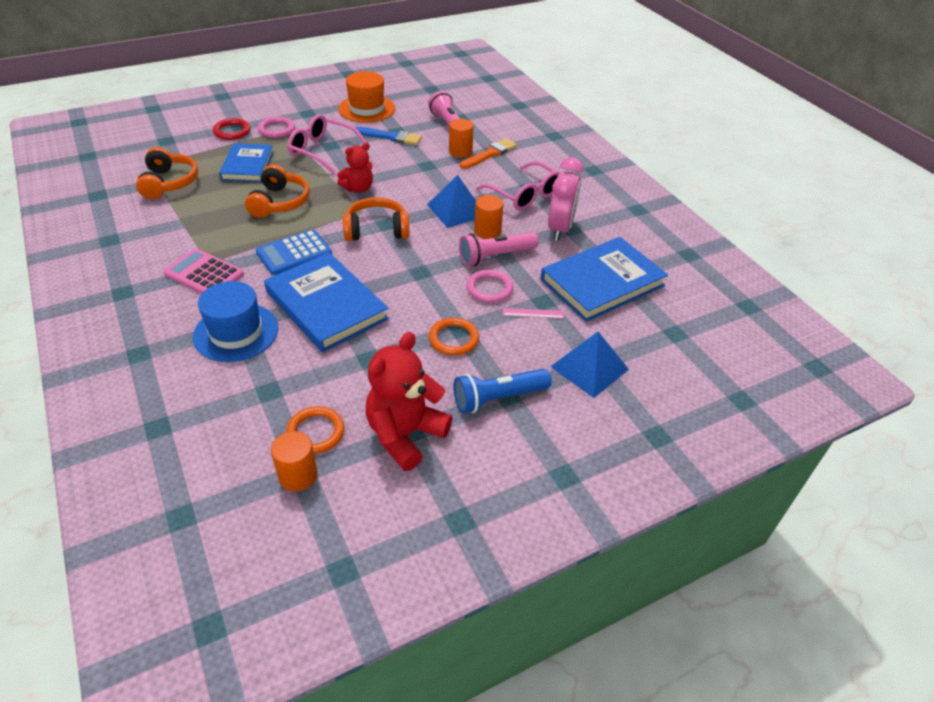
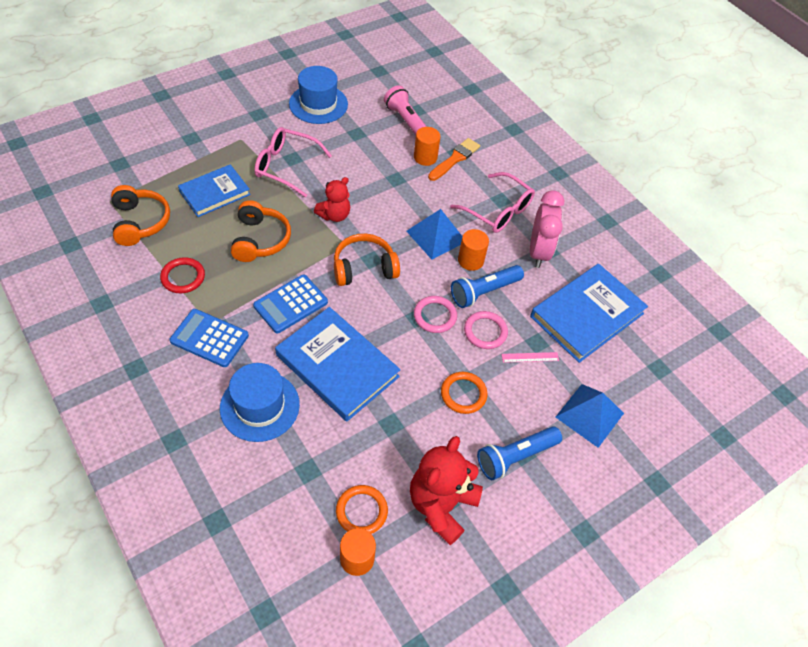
camera: 10 degrees left, 10 degrees up
(204, 274) = (209, 338): pink calculator -> blue calculator
(232, 131) = (186, 146): red ring -> red ring (183, 277)
(247, 166) = (214, 193): blue book -> blue book turned 60 degrees clockwise
(276, 129) = (232, 140): pink ring -> pink ring (435, 316)
(367, 109) = (318, 104): orange hat -> blue hat
(391, 137) = (351, 142): blue brush -> none
(495, 256) = (484, 292): pink flashlight -> blue flashlight

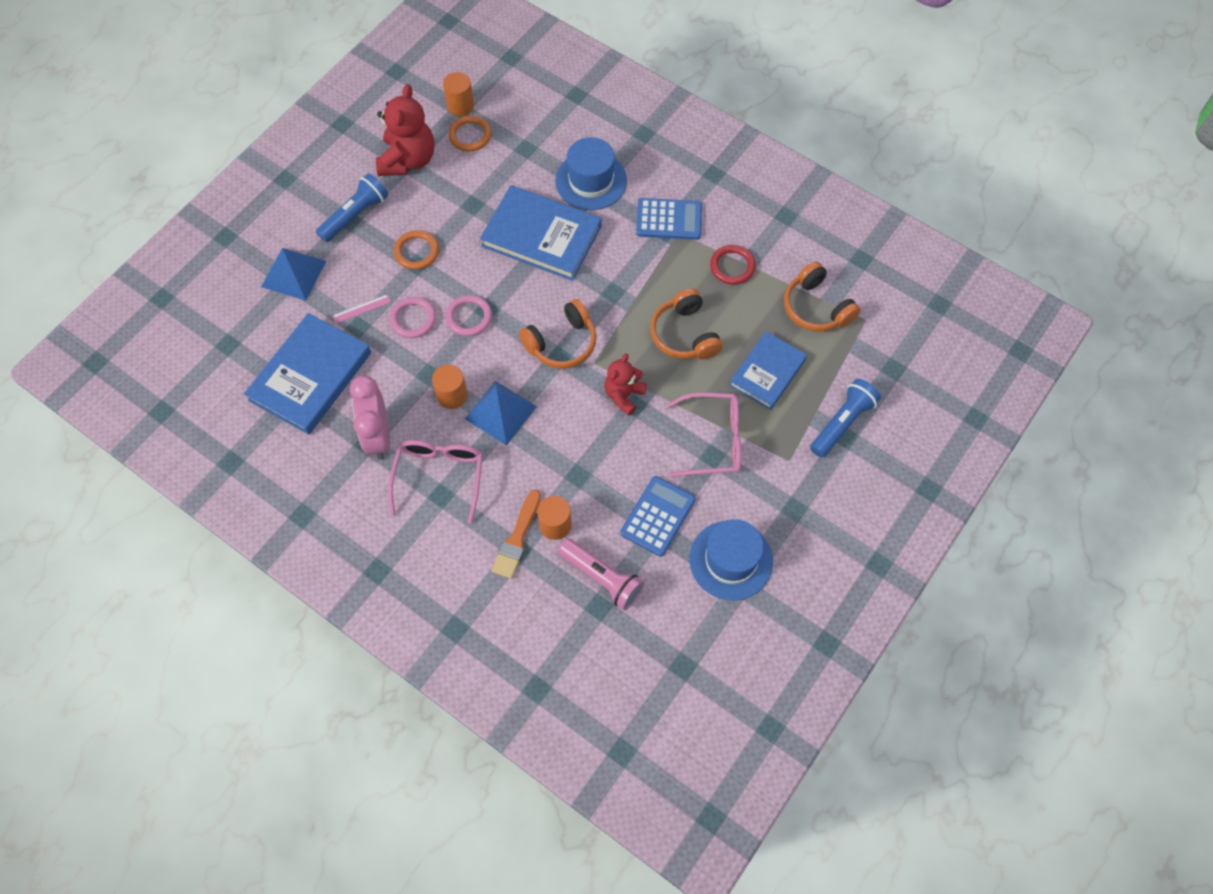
camera: 165 degrees right, 10 degrees up
(291, 304) = (614, 277): blue calculator -> blue calculator (657, 516)
(484, 292) = (427, 363): blue flashlight -> blue flashlight (842, 423)
(498, 211) = (439, 476): pink glasses -> pink glasses turned 75 degrees clockwise

